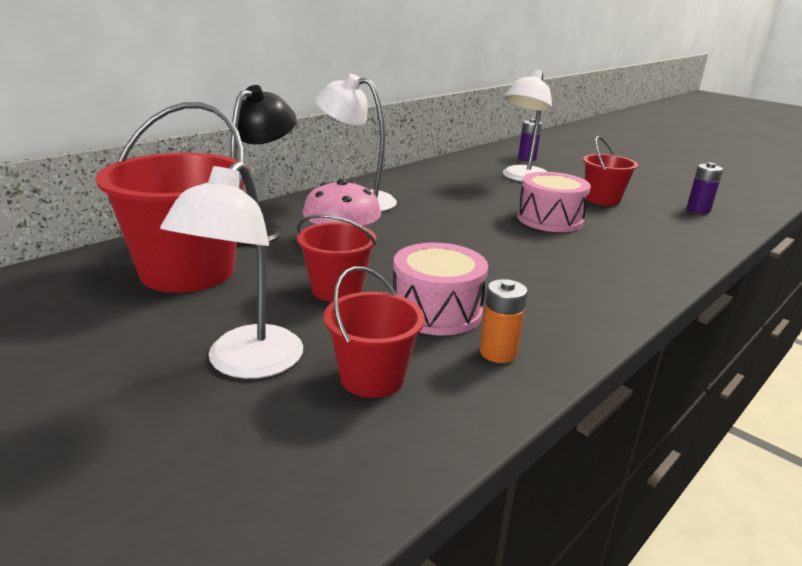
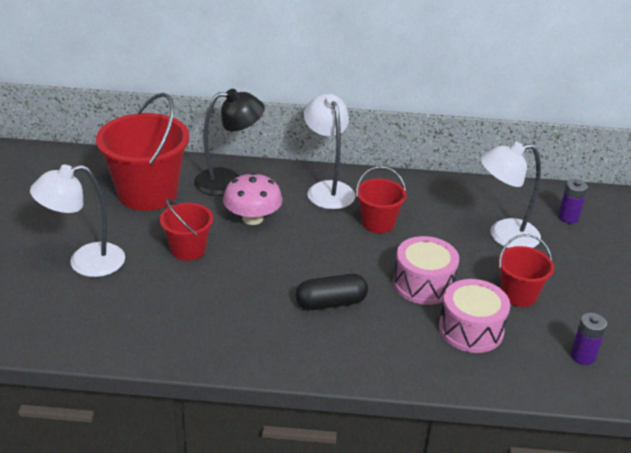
camera: 50 degrees right, 10 degrees up
(372, 378) = (114, 305): red bucket -> red bucket (378, 223)
(436, 311) = (206, 295): pink drum -> pink drum (471, 329)
(498, 353) = (184, 336): orange battery -> none
(532, 260) = (331, 303): none -> black capsule

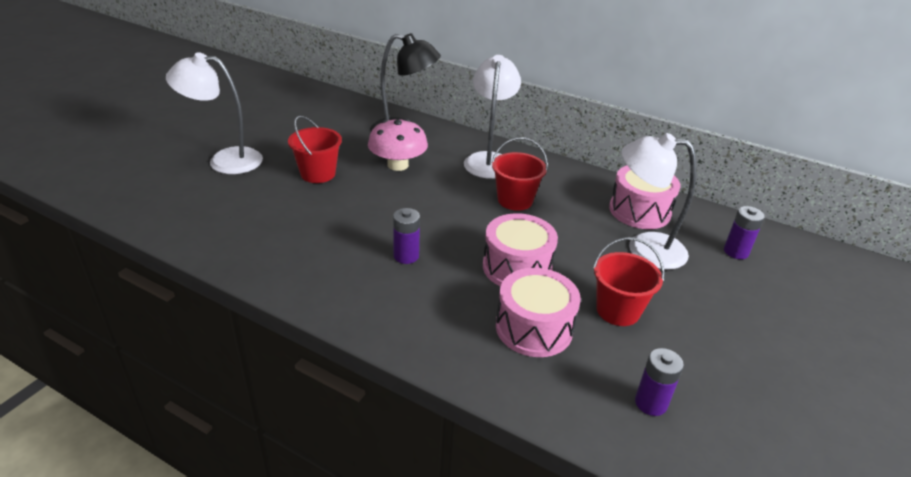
camera: 25 degrees right, 0 degrees up
(147, 193) = (326, 123): red bucket -> none
(331, 303) = (406, 256): black capsule -> purple battery
(479, 203) = (639, 211): none -> pink drum

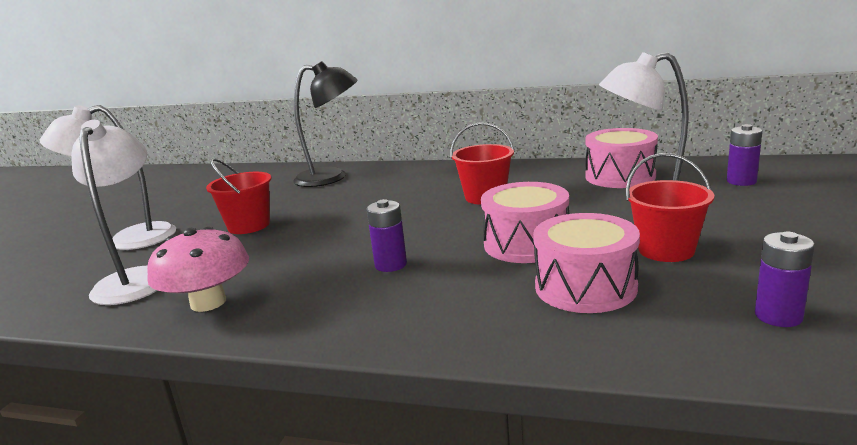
camera: 10 degrees left, 15 degrees down
(398, 165) = (339, 200): pink mushroom -> pink mushroom (208, 302)
(489, 160) = (437, 176): white lamp -> white lamp (136, 279)

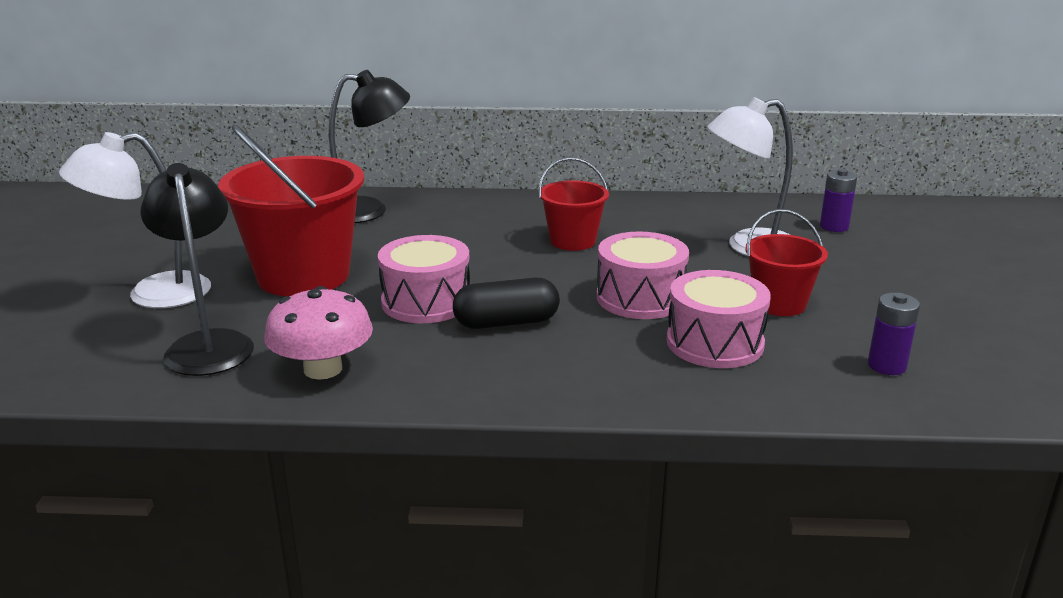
camera: 15 degrees left, 5 degrees up
(136, 279) = (208, 344): white lamp -> black lamp
(249, 225) = (303, 276): red bucket -> red bucket, size x1.84
(390, 265) = (506, 323): purple battery -> black capsule
(620, 176) = (711, 217): pink drum -> pink drum (426, 302)

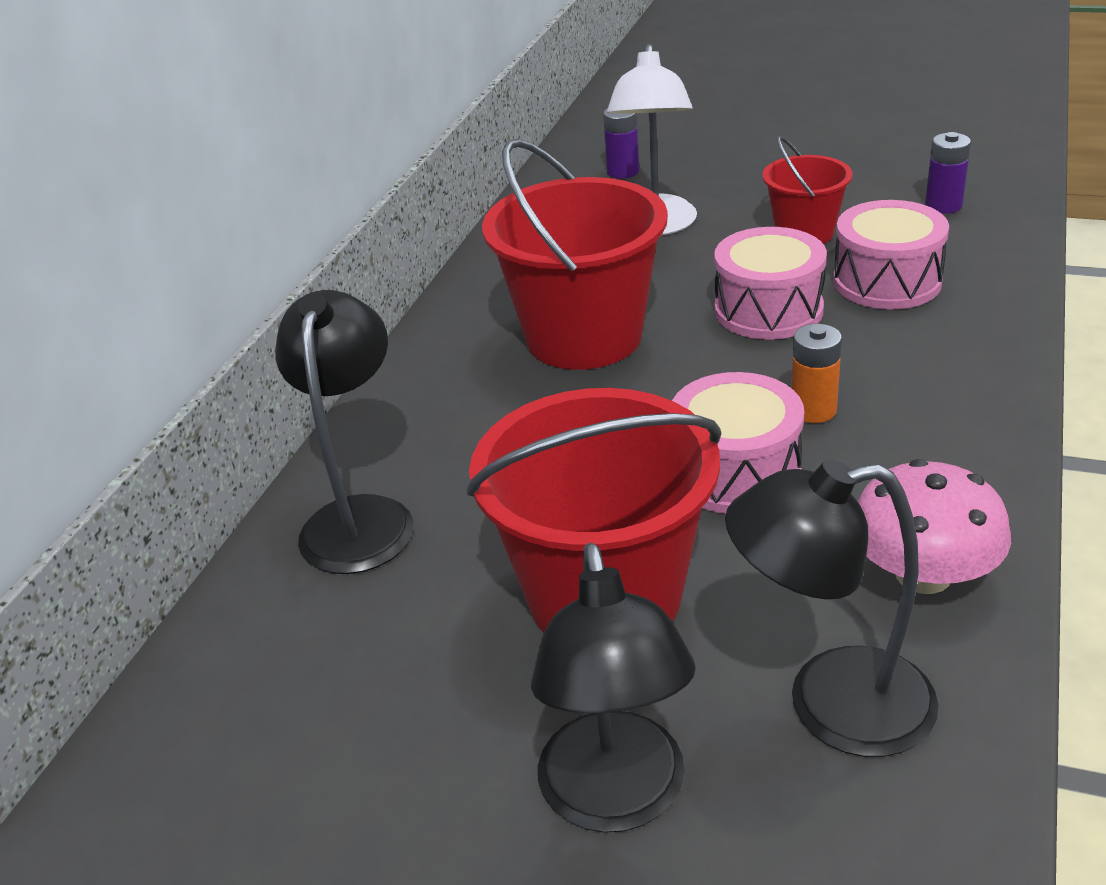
camera: 70 degrees left, 10 degrees up
(152, 294) = (617, 799): white lamp -> black lamp
(506, 323) = (813, 410): black capsule -> orange battery
(572, 241) = (584, 337): red bucket -> red bucket, size x1.84

